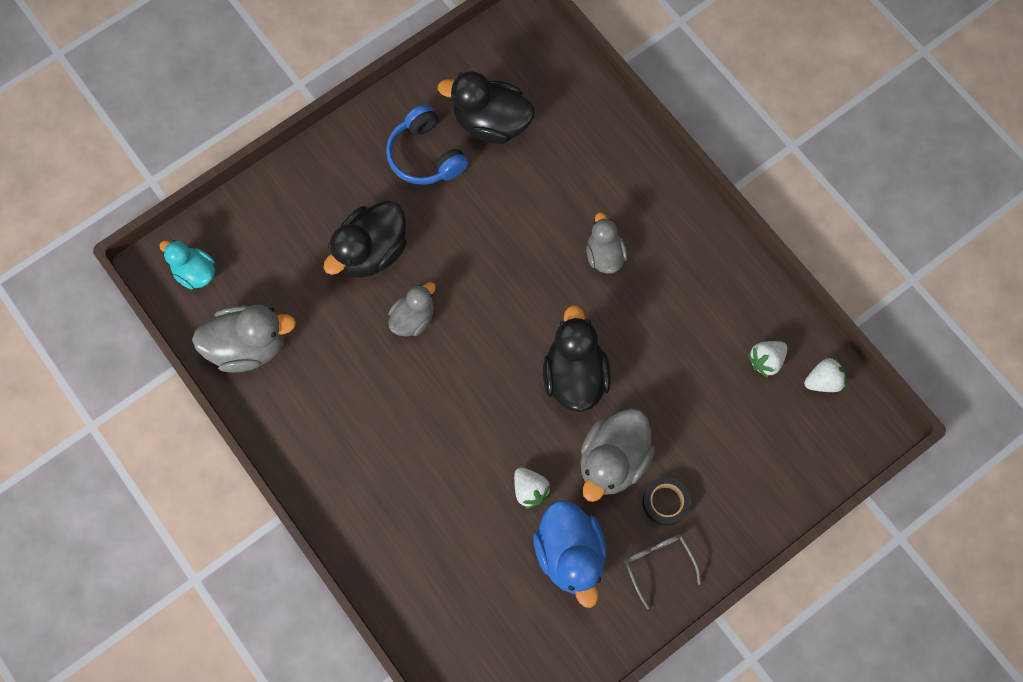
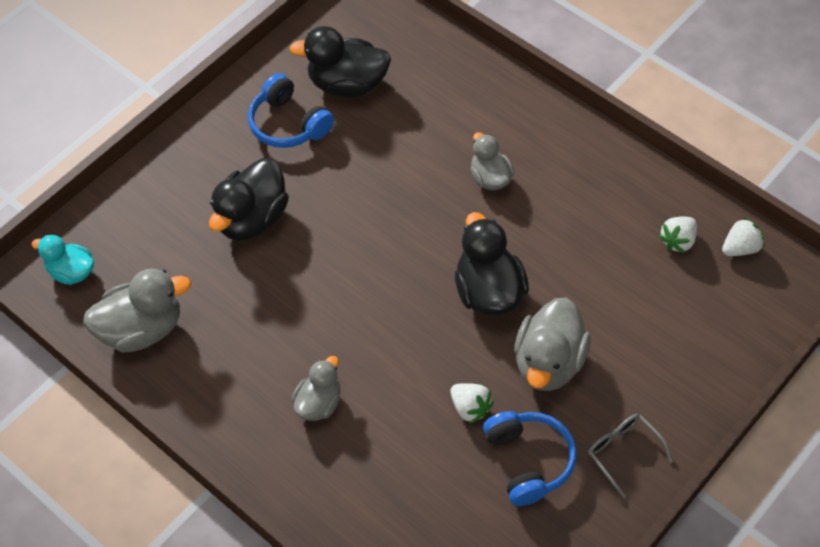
camera: 10 degrees left, 15 degrees down
(413, 318) = (309, 271): grey duck -> grey duck (319, 403)
(570, 554) = (528, 461): blue duck -> blue headphones
(665, 502) = (614, 391): black tape -> none

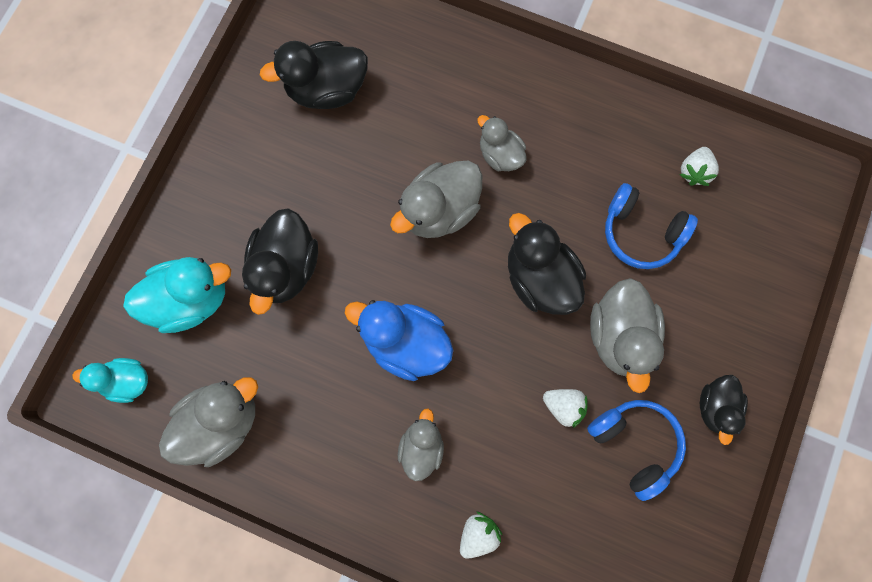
camera: 20 degrees left, 20 degrees up
(155, 221) = (191, 299): none -> turquoise duck
(288, 124) = (285, 151): blue headphones -> blue headphones (640, 232)
(338, 311) = (405, 343): none -> blue duck
(414, 209) = (439, 210): none -> grey duck
(623, 452) = (715, 407): grey glasses -> black duck
(740, 248) = (751, 162): white strawberry -> white strawberry (478, 533)

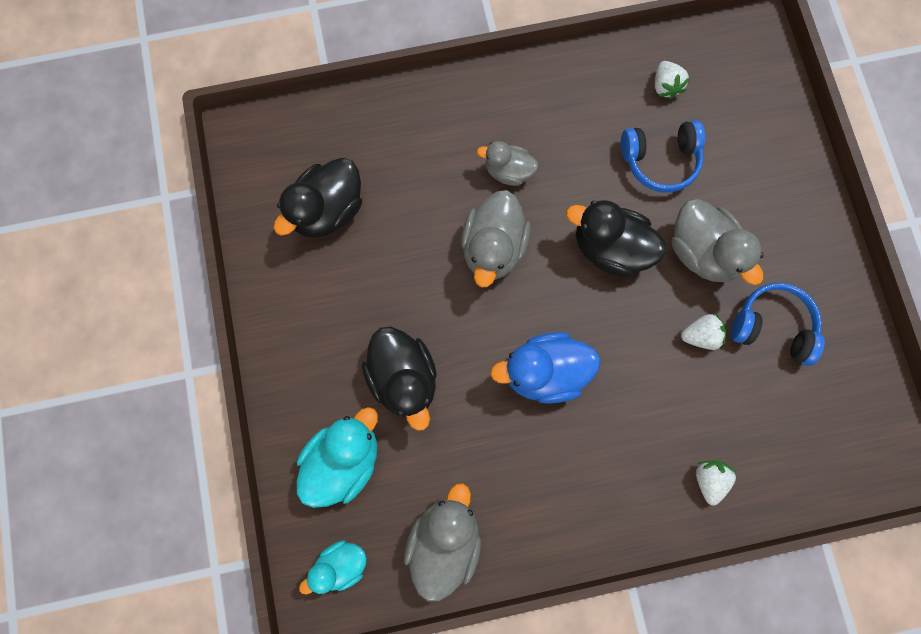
camera: 35 degrees left, 0 degrees up
(421, 446) = (617, 444): grey duck -> none
(715, 407) = (809, 257): black duck -> none

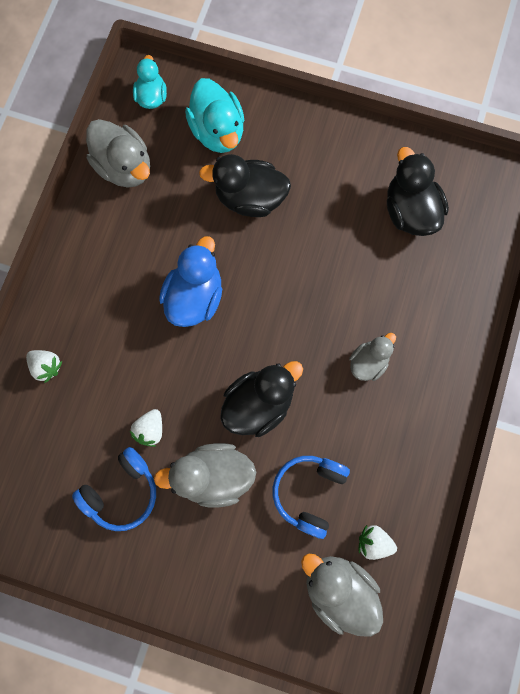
camera: 120 degrees right, 0 degrees up
(493, 248) = (311, 314): grey duck -> grey duck (338, 588)

